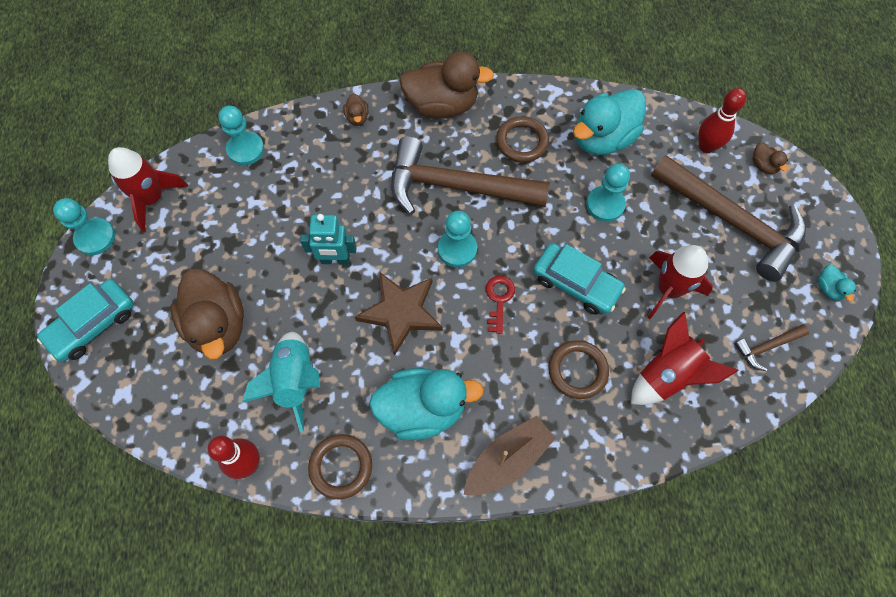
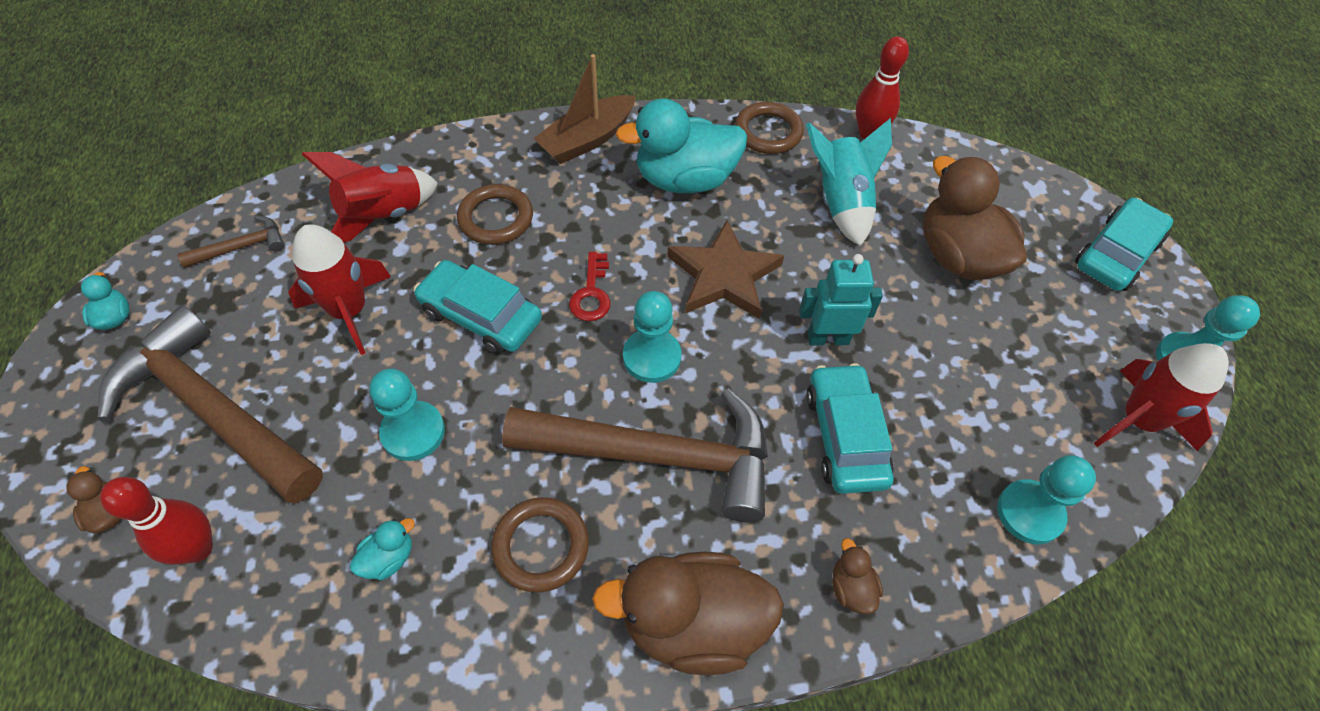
camera: 175 degrees right, 10 degrees down
(340, 194) = (845, 436): none -> turquoise car
(603, 139) = (389, 558): turquoise duck -> turquoise duck, size x0.42

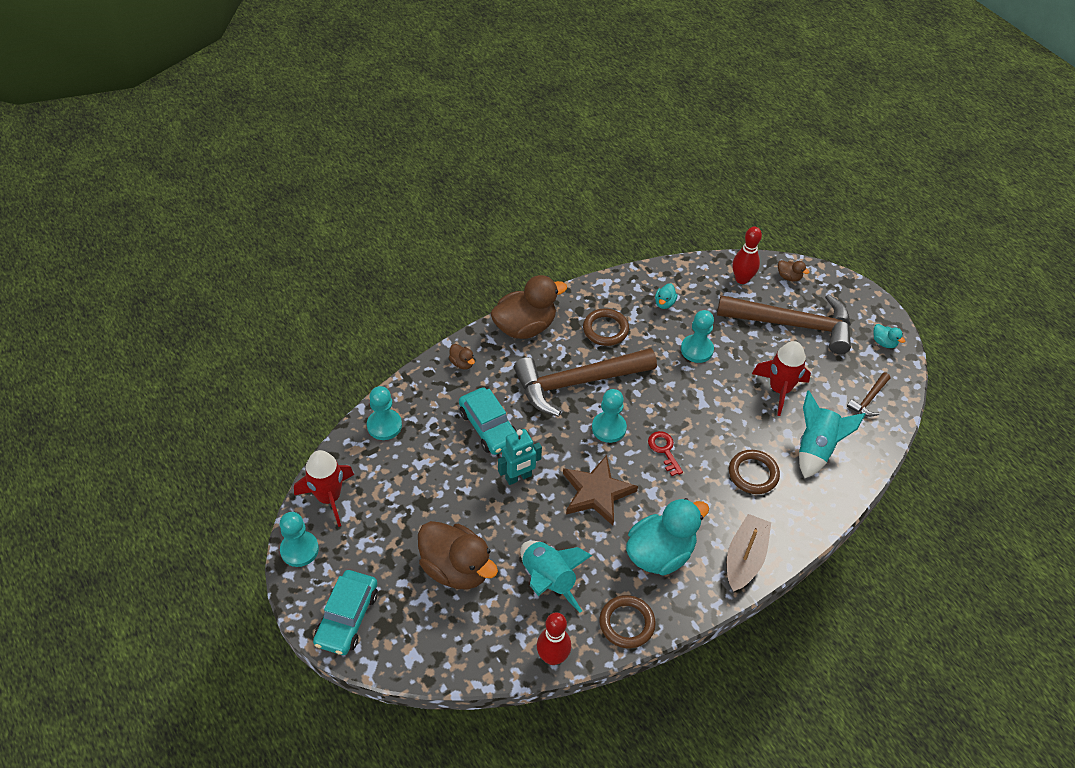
camera: 155 degrees right, 5 degrees down
(383, 216) = (816, 448): red rocket -> turquoise rocket
(481, 315) = (712, 414): turquoise car -> none

